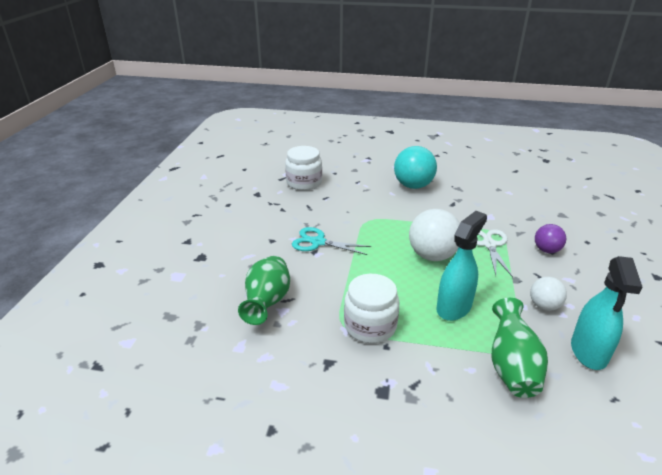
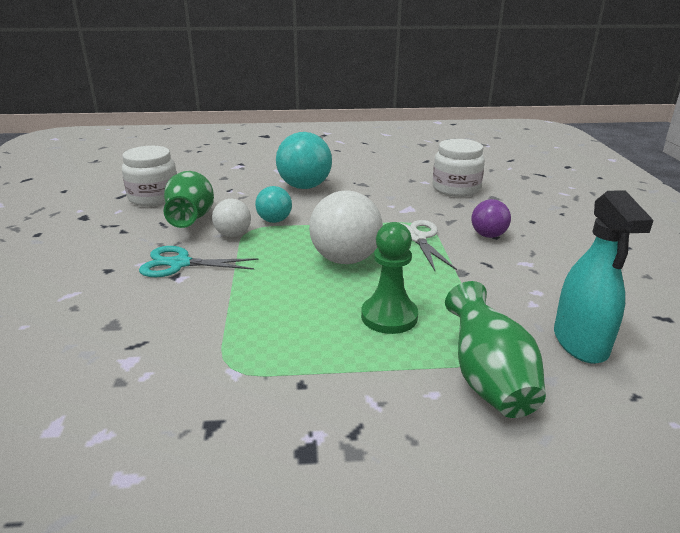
camera: 15 degrees left, 5 degrees down
(267, 303) = (102, 354): green vase -> green vase (191, 220)
(370, 326) = (272, 360): white jar -> white jar (456, 188)
(386, 214) = (274, 221): none -> turquoise ball
(454, 307) = (389, 317): turquoise spray bottle -> green pawn
(544, 306) = (506, 297): white ball -> white ball (233, 235)

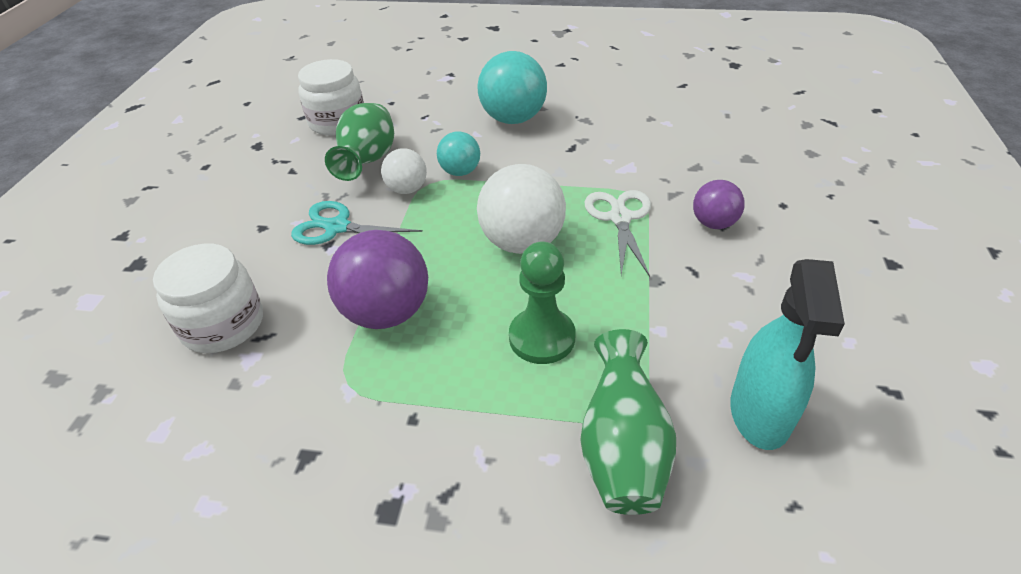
camera: 15 degrees right, 15 degrees up
(248, 315) = (386, 313): none -> purple ball
(456, 188) = (703, 138): white jar -> white jar (223, 324)

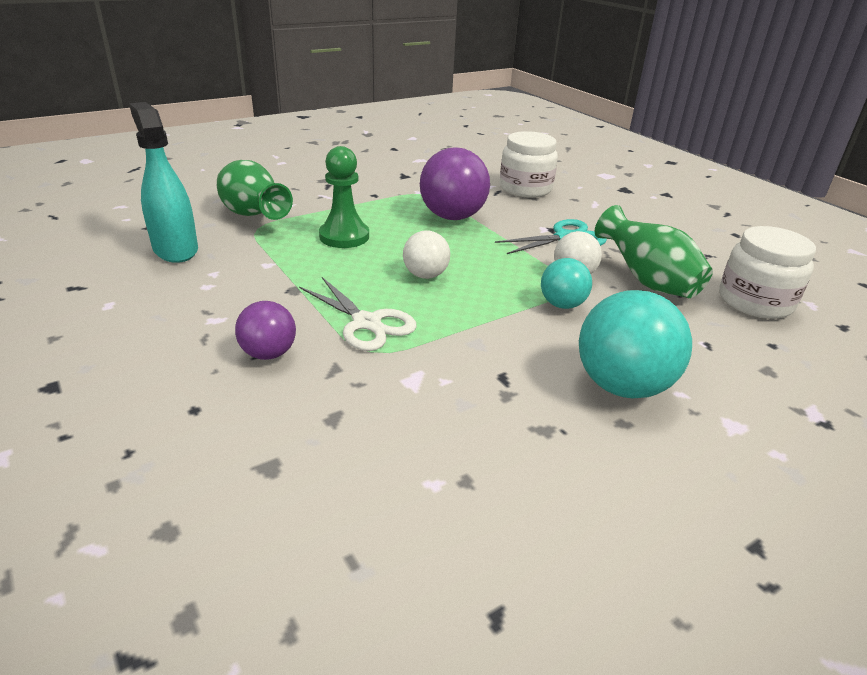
camera: 135 degrees right, 10 degrees down
(522, 243) = (425, 275): white ball -> white ball, size x0.57

